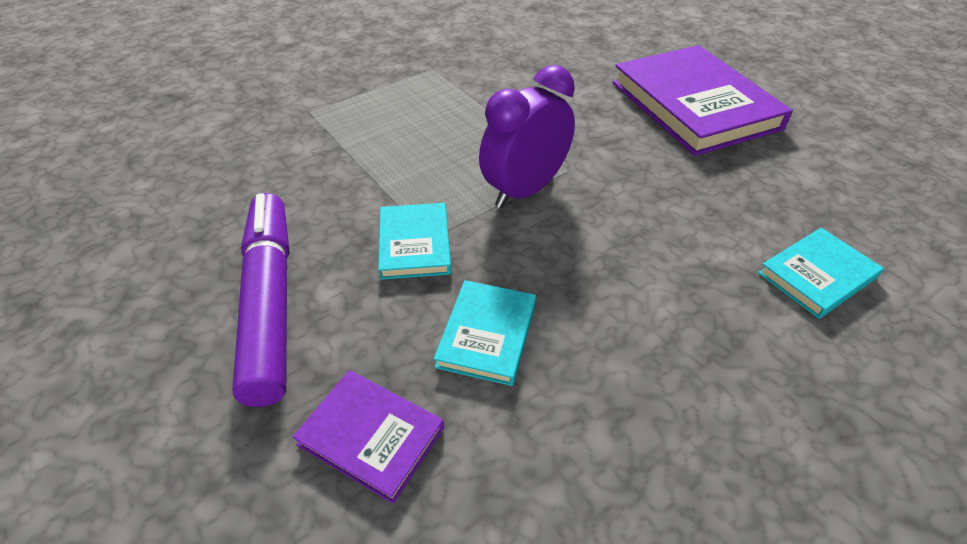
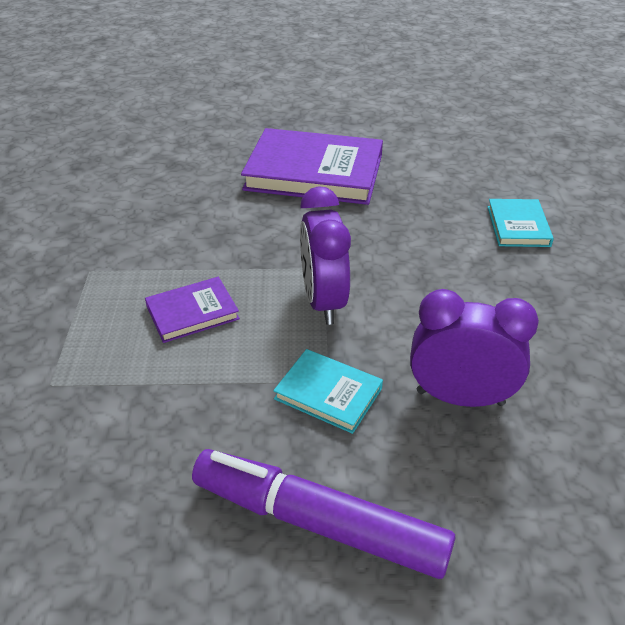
camera: 55 degrees left, 5 degrees down
(371, 436) = (514, 509): purple book -> purple book (192, 312)
(487, 334) = (460, 397): turquoise book -> purple clock

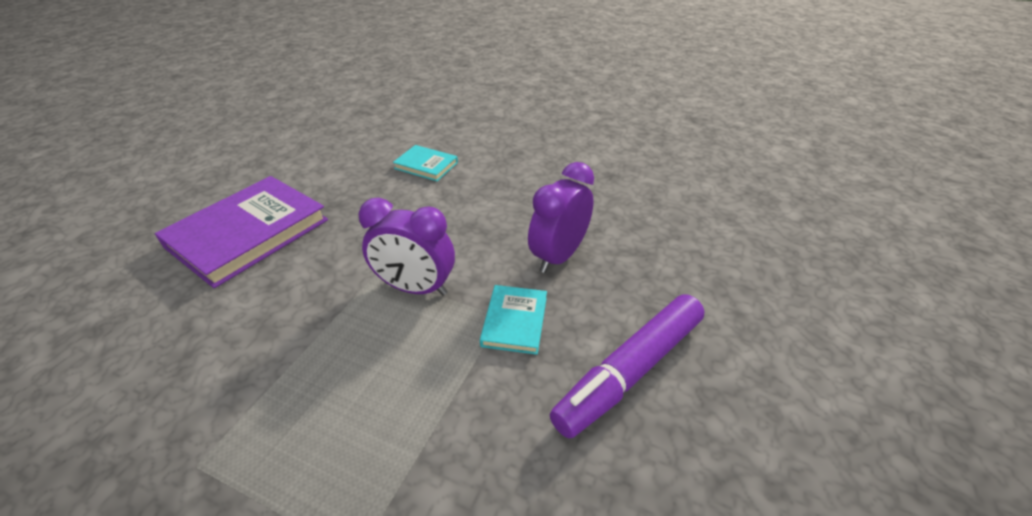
camera: 65 degrees left, 0 degrees up
(192, 312) = (353, 383): purple book -> none
(328, 393) = (514, 321): turquoise book -> turquoise book turned 45 degrees counterclockwise

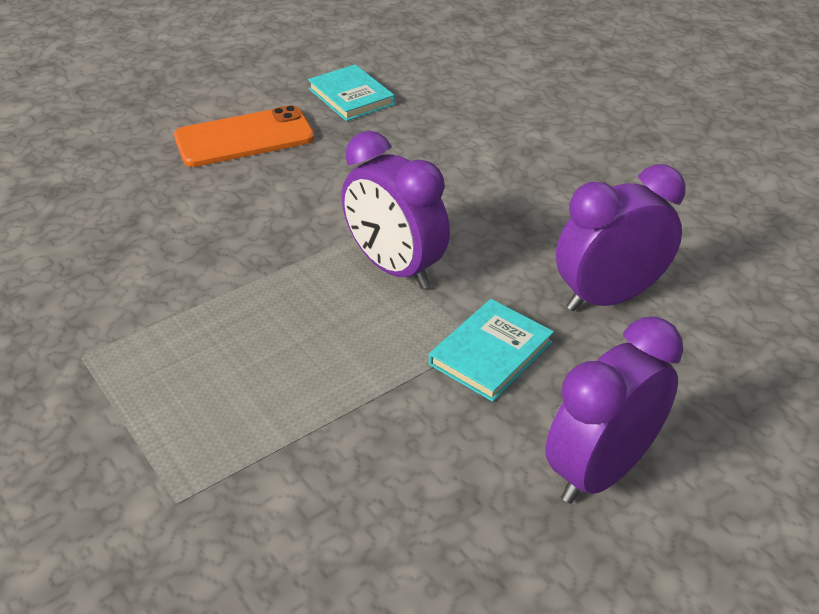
camera: 30 degrees right, 0 degrees up
(248, 233) = (244, 138): purple book -> orange phone
(426, 165) = (506, 117): turquoise book -> turquoise book (351, 97)
(630, 371) = (600, 471): purple marker -> purple clock

